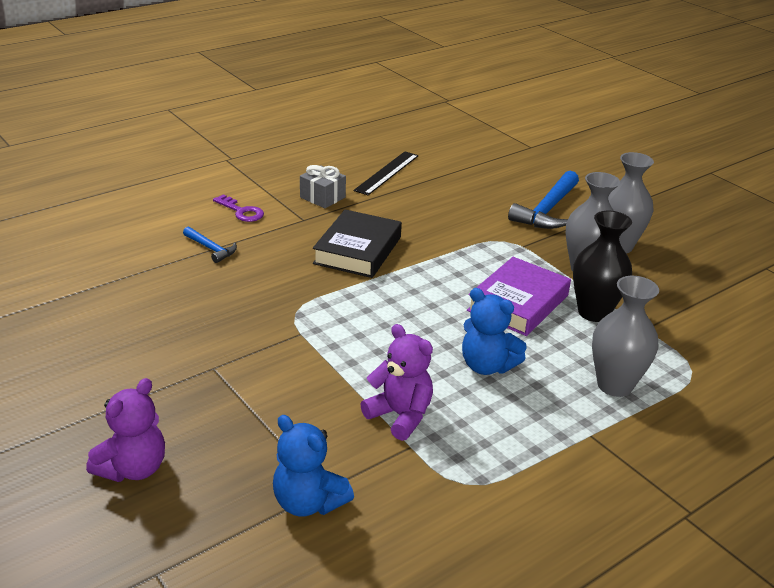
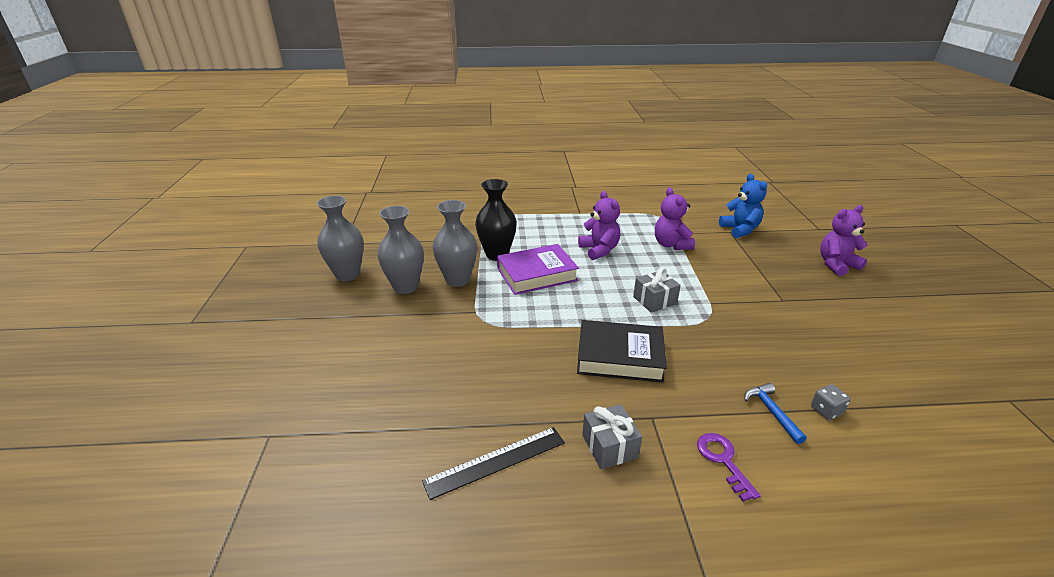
camera: 145 degrees left, 0 degrees up
(164, 263) = (826, 410): none -> grey dice
(358, 250) = (620, 356): black book -> black book turned 45 degrees clockwise
(364, 315) = (654, 300): none -> grey gift
(487, 366) = (599, 250): blue teddy bear -> purple teddy bear
(547, 210) = (403, 337): blue hammer -> none
(614, 385) = (540, 224): grey vase -> grey vase (347, 274)

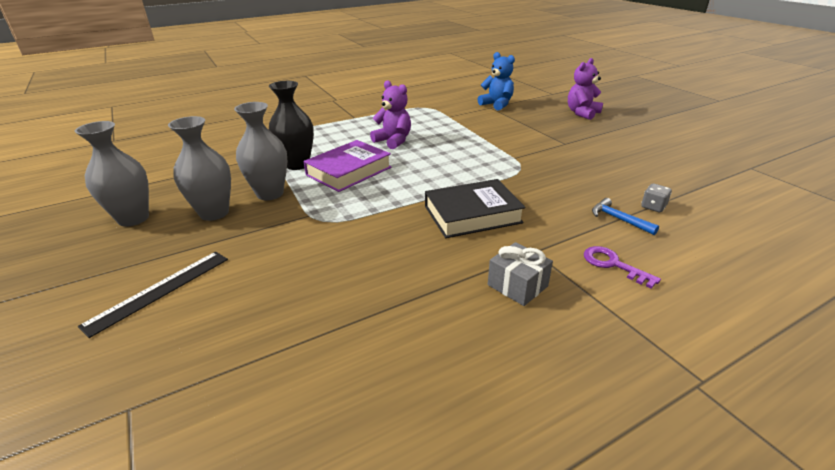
camera: 25 degrees left, 0 degrees up
(496, 462) = (423, 335): black ruler -> black ruler (159, 290)
(654, 300) = (469, 166): grey gift -> none
(671, 244) = (451, 125): purple teddy bear -> none

